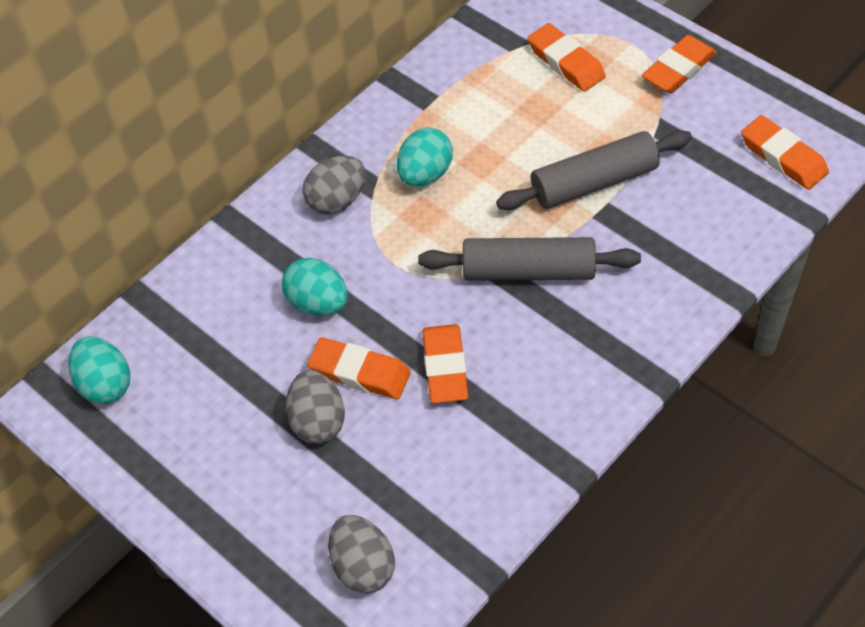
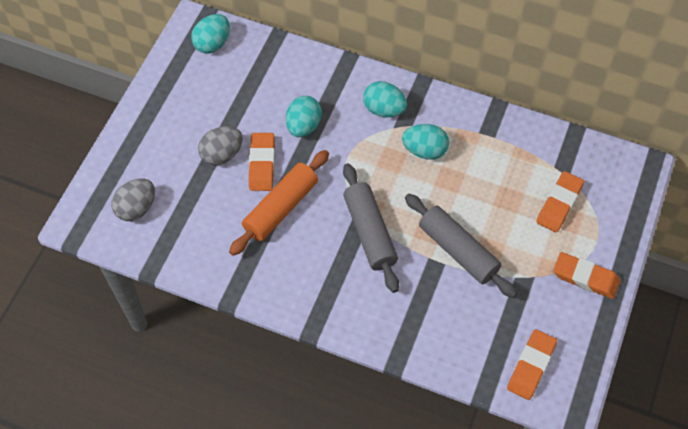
camera: 65 degrees right, 5 degrees up
(337, 200) = (384, 109): grey egg -> turquoise egg
(445, 367) = (281, 208): orange eraser -> orange rolling pin

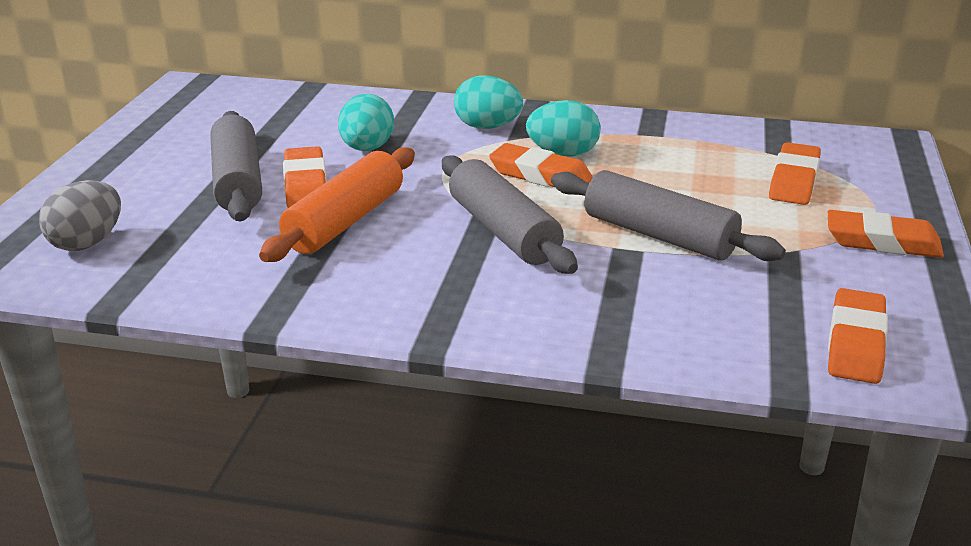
camera: 10 degrees left, 30 degrees down
(212, 44) = (215, 97): turquoise egg -> none
(222, 154) = (237, 182): grey egg -> grey rolling pin
(404, 174) = (540, 175): none -> orange eraser

